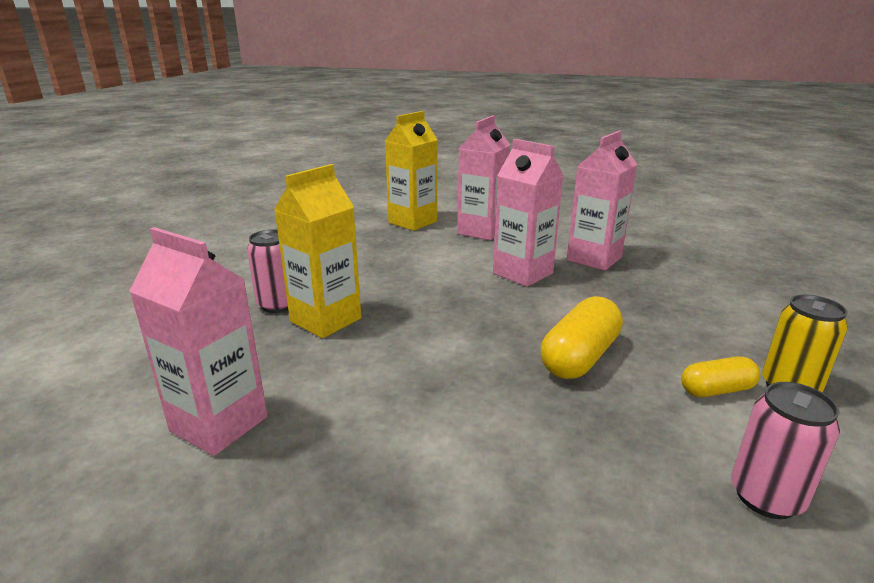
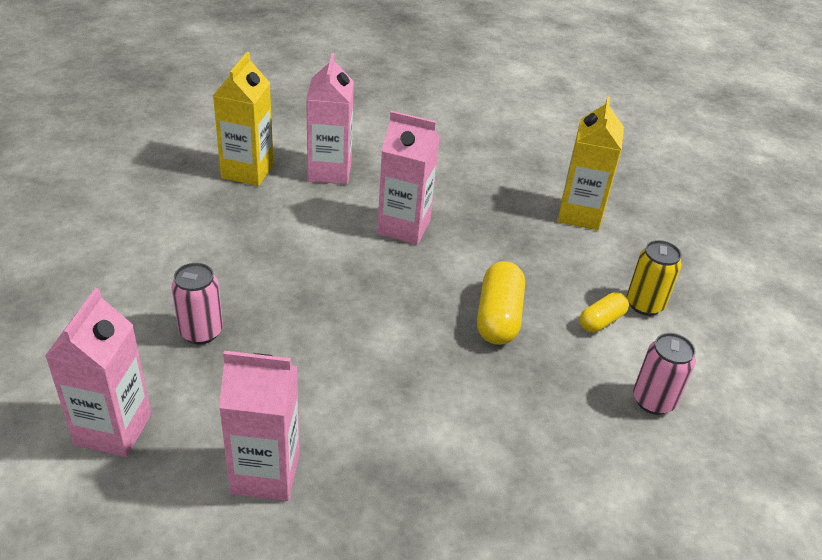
camera: 30 degrees left, 15 degrees up
(325, 320) = (264, 337): yellow carton -> yellow carton (579, 214)
(594, 259) = (456, 190): pink carton -> pink carton (113, 429)

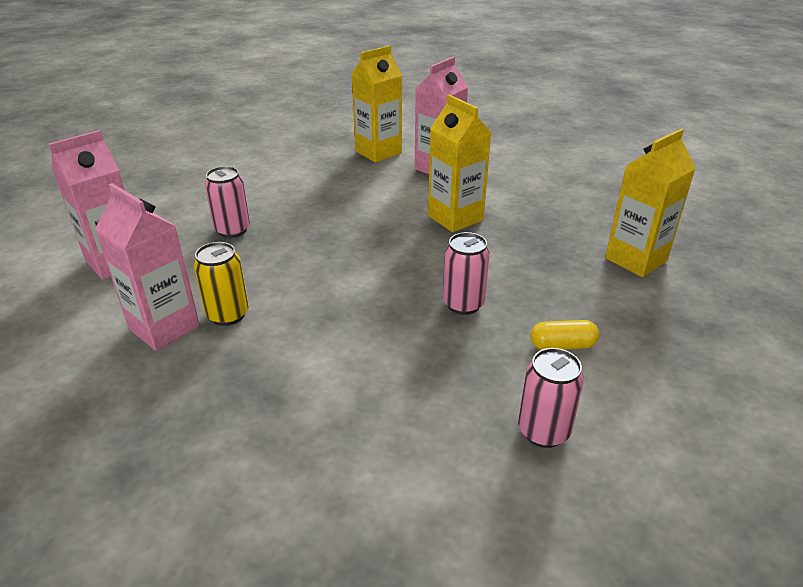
camera: 40 degrees right, 5 degrees down
(404, 227) = (455, 218): pink carton -> yellow carton
(498, 317) = (463, 304): yellow capsule -> pink can
(644, 304) = (627, 351): yellow can -> yellow can (228, 315)

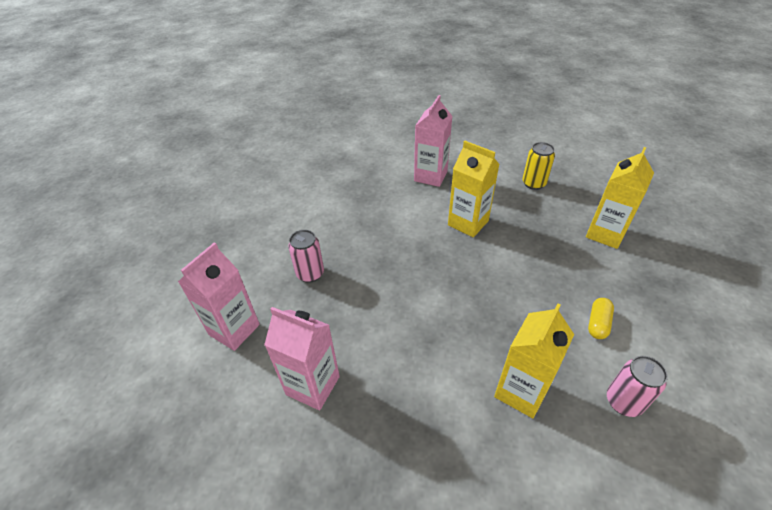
camera: 15 degrees left, 10 degrees up
(228, 315) = (354, 359): yellow can -> yellow can (533, 183)
(378, 152) = (378, 169): yellow carton -> yellow carton (521, 391)
(463, 304) = (515, 303): pink can -> none
(562, 345) = (598, 323): yellow capsule -> yellow capsule turned 45 degrees counterclockwise

